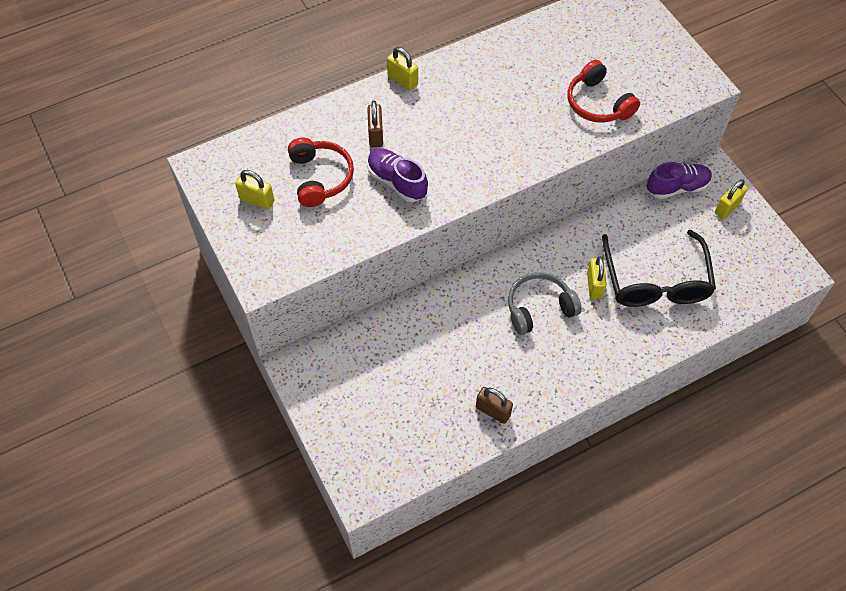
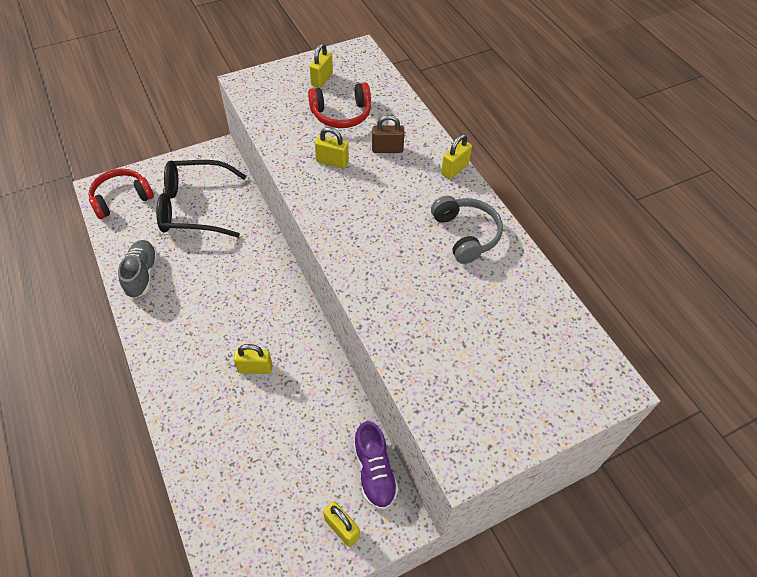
camera: 90 degrees right, 5 degrees down
(397, 181) = (332, 162): purple shoe -> yellow padlock
(493, 411) = (142, 274): brown padlock -> grey shoe
(539, 308) = (238, 317): grey headphones -> grey headphones (466, 234)
(598, 103) = (427, 332): red headphones -> red headphones (121, 198)
(656, 281) = (251, 429): black glasses -> black glasses (194, 207)

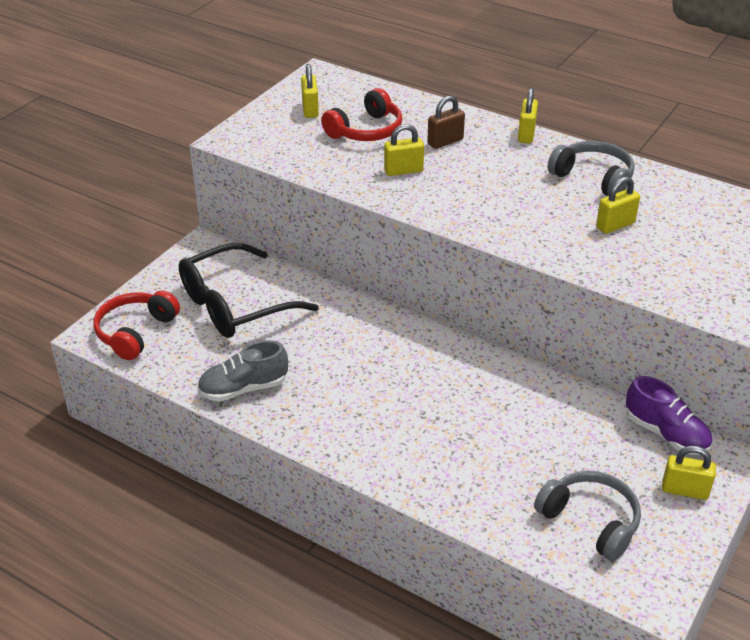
camera: 30 degrees left, 15 degrees down
(142, 274) = (243, 388): grey shoe -> grey shoe turned 75 degrees counterclockwise
(254, 510) = (590, 521): none -> grey headphones
(255, 368) = (462, 410): yellow padlock -> yellow padlock (615, 225)

